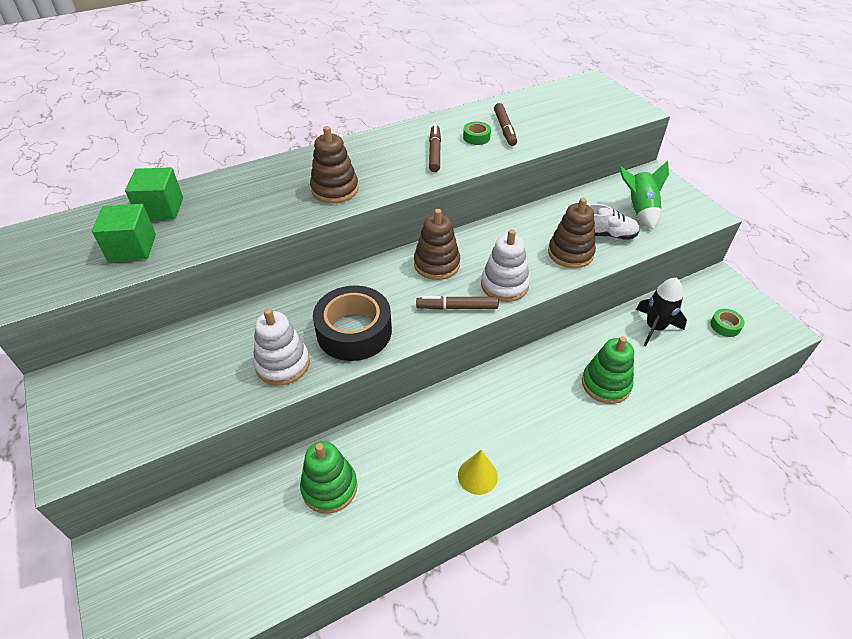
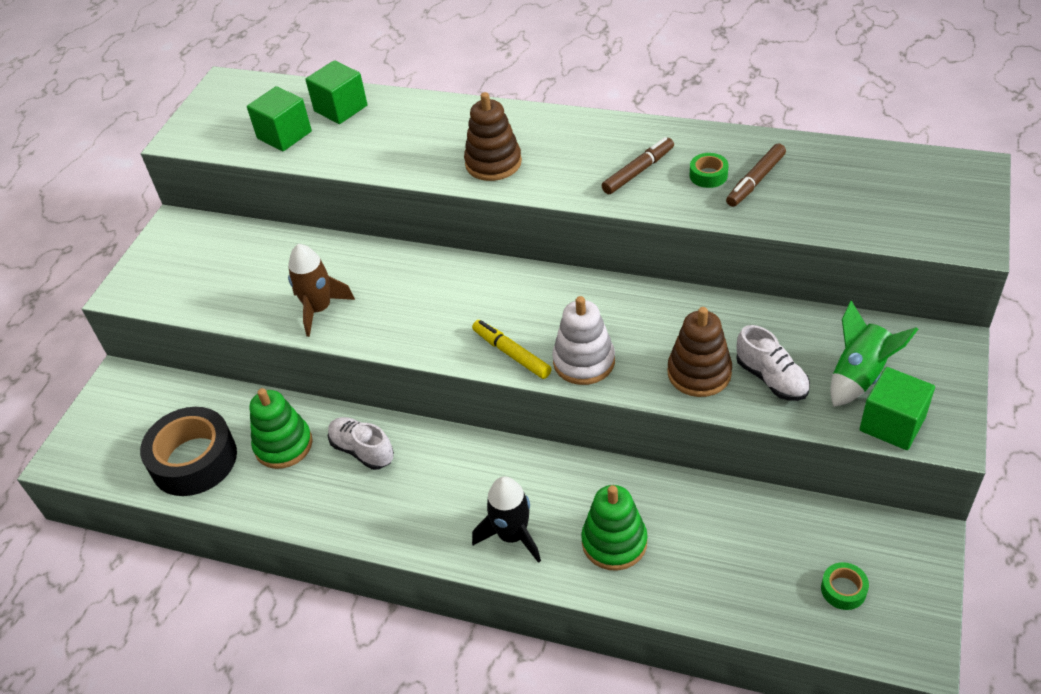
camera: 50 degrees right, 0 degrees up
(283, 364) = (319, 309): white stacking toy -> brown rocket
(354, 331) = (401, 317): black tape -> black tape (194, 460)
(393, 447) = (362, 450): none -> white shoe
(436, 264) = (548, 299): brown stacking toy -> none
(457, 307) = (511, 354): brown marker -> yellow marker
(477, 476) = (396, 526): yellow cone -> none
(655, 327) = (751, 530): black rocket -> black rocket (512, 536)
(682, 223) = (892, 424): none -> green cube

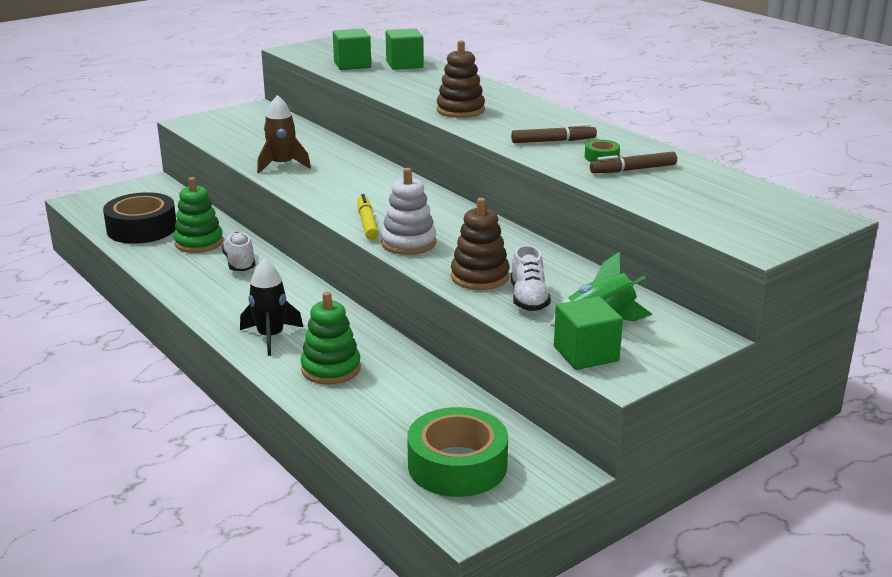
camera: 30 degrees right, 20 degrees down
(843, 590) = (457, 465): green tape -> green tape, size x2.28

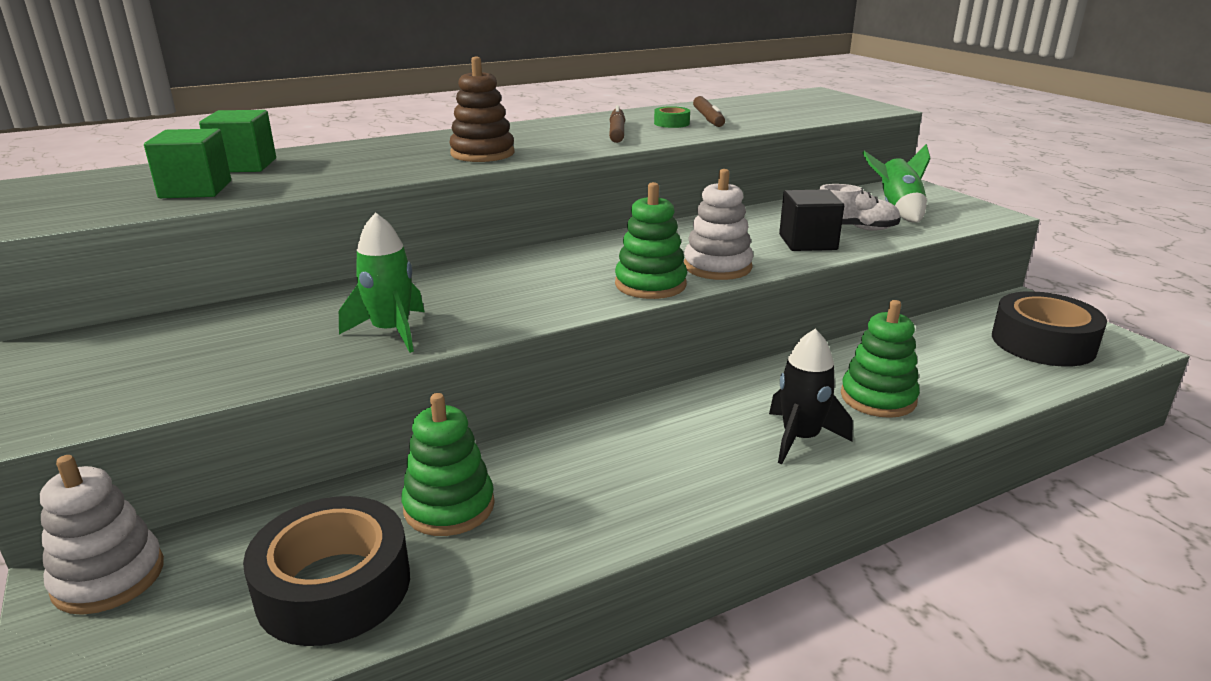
camera: 80 degrees left, 0 degrees up
(154, 188) = (109, 577): none -> white stacking toy
(240, 263) = (554, 462): white shoe -> none
(282, 165) = (391, 331): brown rocket -> green rocket
(367, 223) = (650, 284): yellow marker -> green stacking toy
(457, 465) = (1043, 343): green tape -> black tape
(480, 277) = (807, 242): brown stacking toy -> black cube
(586, 354) = (958, 220): green cube -> none

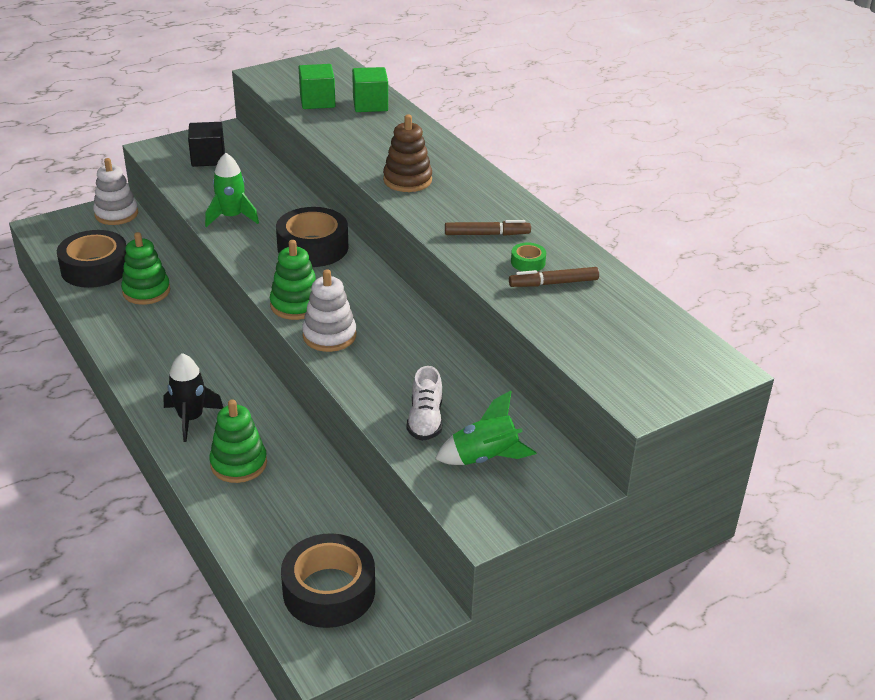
camera: 85 degrees right, 10 degrees up
(507, 276) = (313, 247): none -> black tape
(807, 242) = (386, 387): black cube -> black cube (208, 158)

